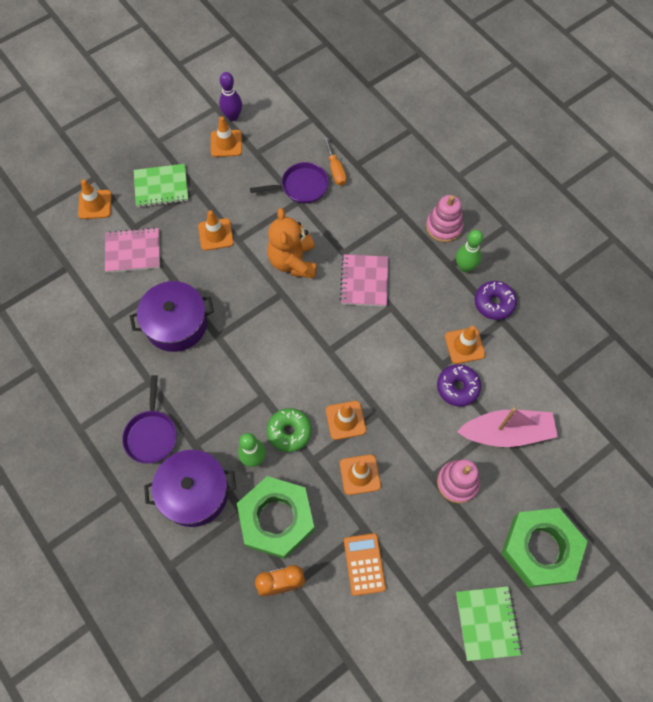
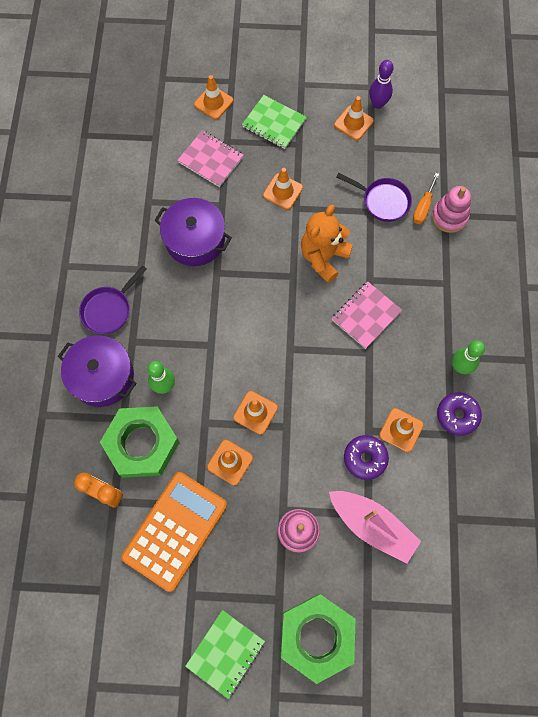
camera: 40 degrees right, 5 degrees up
(289, 432) = (206, 387): green donut -> none
(364, 564) = (175, 530): orange calculator -> orange calculator, size x1.89
(444, 227) = (472, 320): pink stacking toy -> pink stacking toy (449, 216)

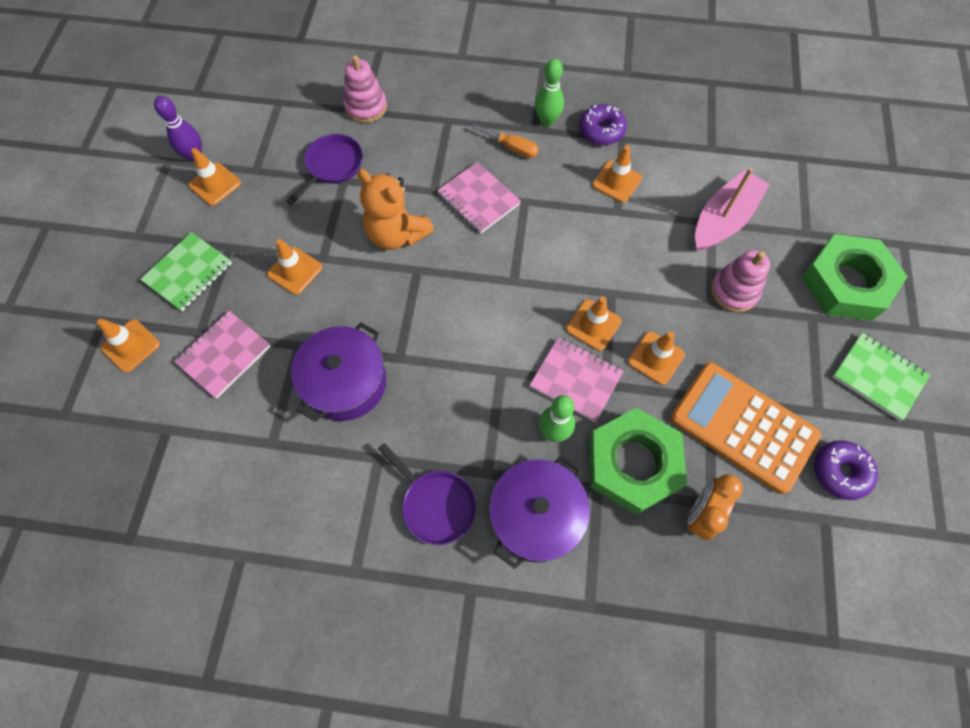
camera: 85 degrees left, 5 degrees down
(207, 400) = (576, 380): none -> pink notebook
(365, 458) = (649, 218): purple donut -> purple donut (840, 472)
(423, 207) = (349, 129): orange screwdriver -> orange screwdriver (512, 148)

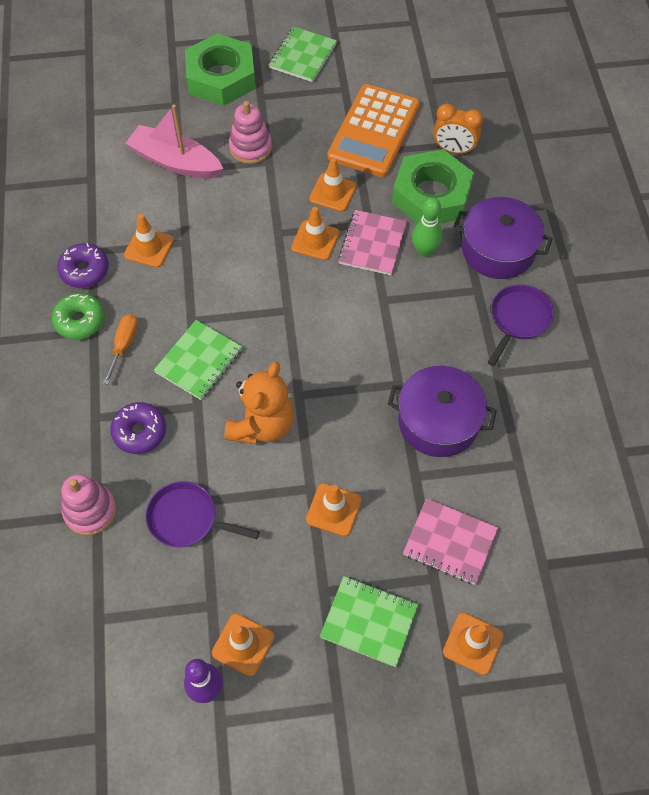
camera: 105 degrees left, 5 degrees down
(478, 199) = (199, 361): pink notebook -> green notebook
(547, 121) = (80, 321): green bowling pin -> green donut
(840, 472) = (389, 75): purple donut -> purple donut (140, 432)

